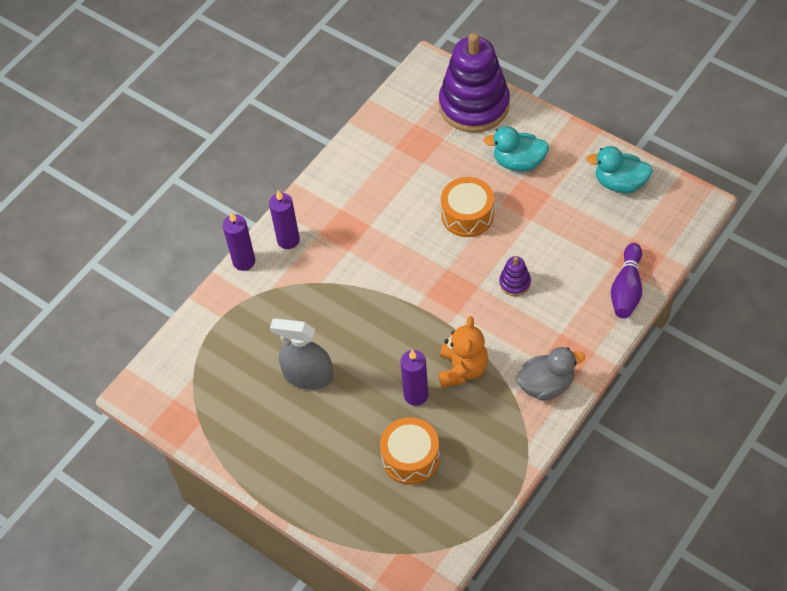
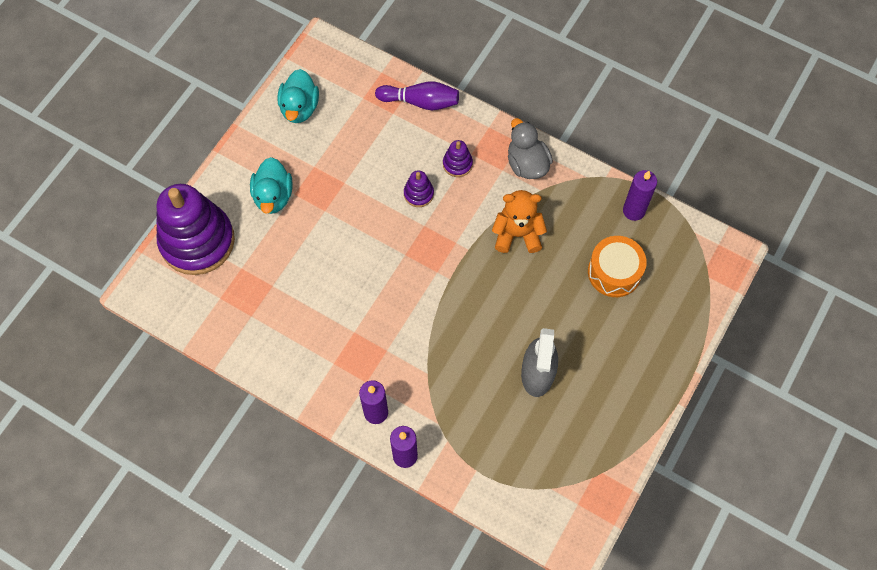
camera: 100 degrees left, 10 degrees up
(416, 395) = (549, 272): purple candle -> purple candle (634, 211)
(467, 215) = (340, 240): orange drum -> none
(549, 319) = (457, 164): none -> purple stacking toy

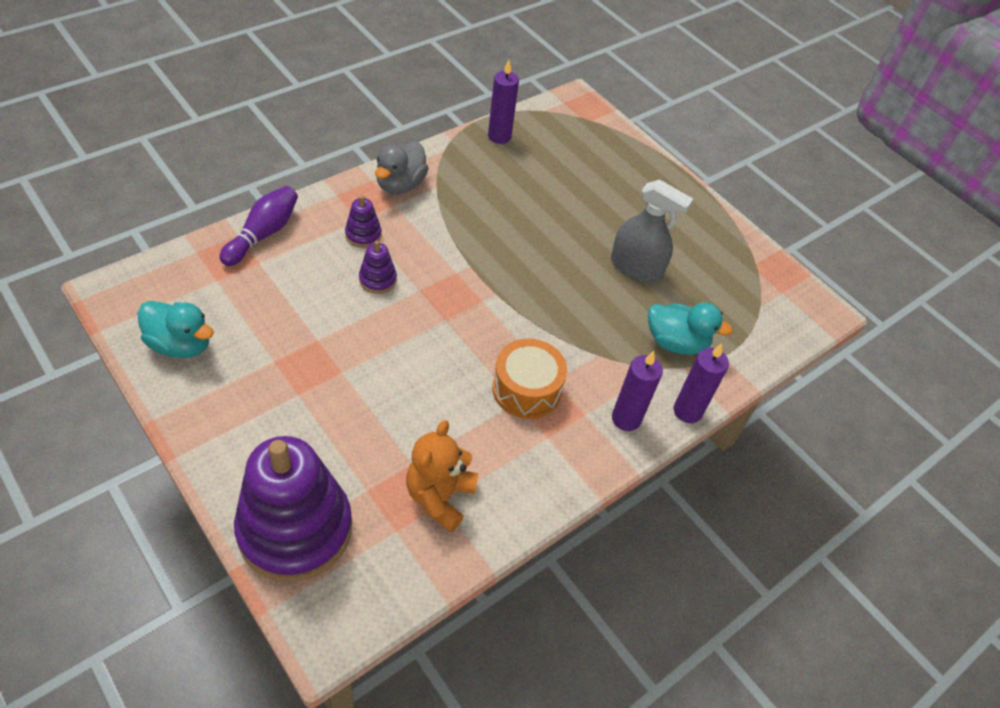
camera: 75 degrees left, 15 degrees down
(273, 196) = (286, 417): turquoise duck -> turquoise duck (676, 342)
(517, 234) = (475, 222): orange teddy bear -> orange teddy bear (439, 497)
(527, 164) = (400, 184): grey duck -> grey duck turned 60 degrees counterclockwise
(614, 272) = (555, 174): orange drum -> orange drum (526, 389)

